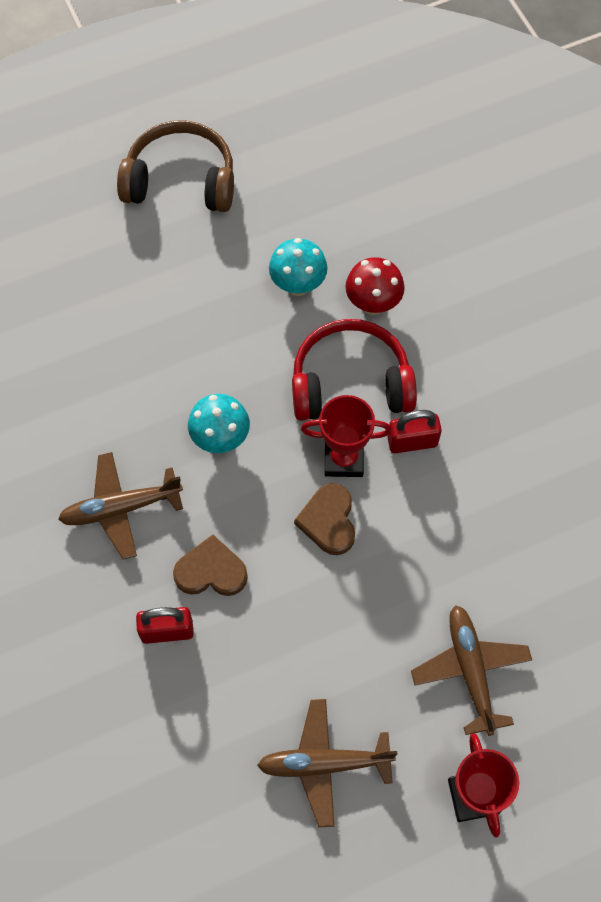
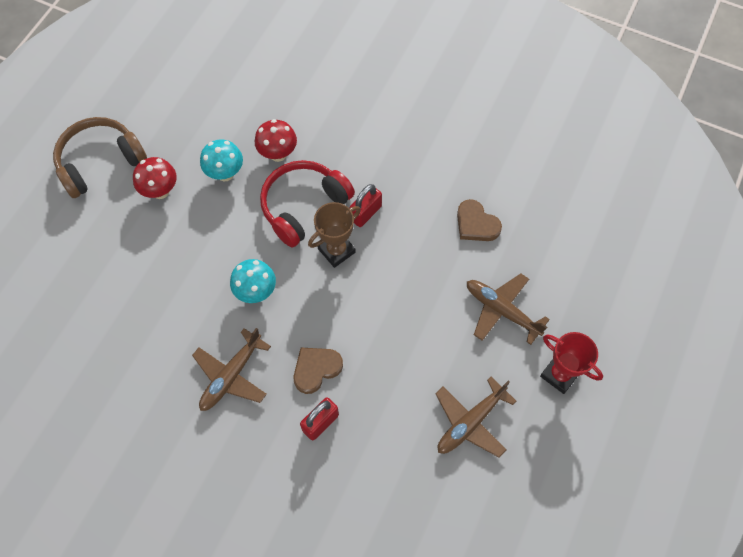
camera: 40 degrees left, 0 degrees up
(215, 256) = (160, 191): none -> red mushroom
(328, 521) = (358, 290): brown heart -> brown heart (476, 224)
(343, 459) = (336, 250): red trophy -> brown trophy

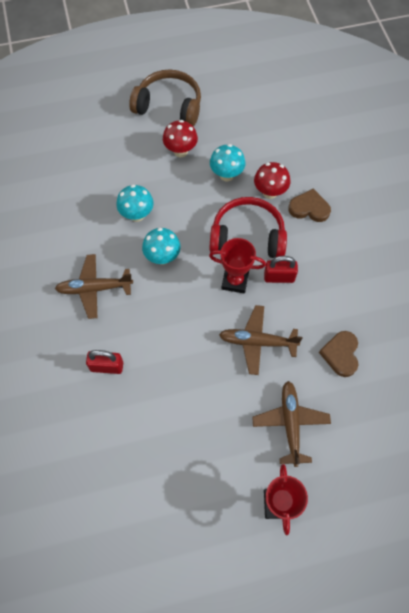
camera: 50 degrees right, 0 degrees up
(190, 280) = (137, 215): none -> turquoise mushroom
(316, 369) = (141, 335): brown heart -> brown heart (309, 208)
(336, 250) = (235, 281): brown trophy -> red trophy
(470, 422) = (187, 466): brown plane -> brown plane (257, 342)

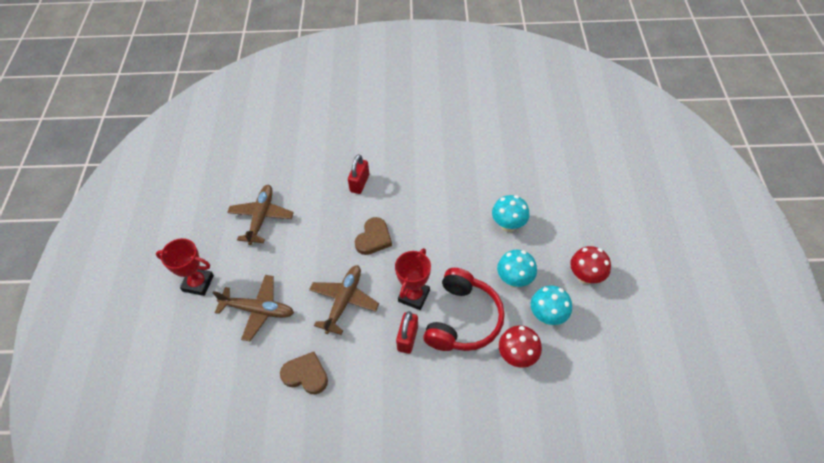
camera: 105 degrees right, 10 degrees down
(94, 288) = (435, 183): brown plane -> brown plane (261, 217)
(162, 257) = (455, 239): turquoise mushroom -> turquoise mushroom (514, 280)
(169, 106) = (653, 276): brown headphones -> none
(309, 208) = (488, 394): brown heart -> brown heart (373, 238)

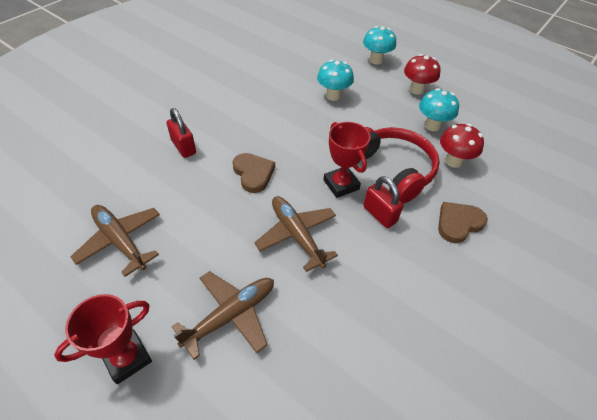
camera: 55 degrees left, 5 degrees down
(306, 375) = (350, 318): brown heart -> brown heart (458, 223)
(514, 280) = (385, 122): turquoise mushroom -> turquoise mushroom (376, 60)

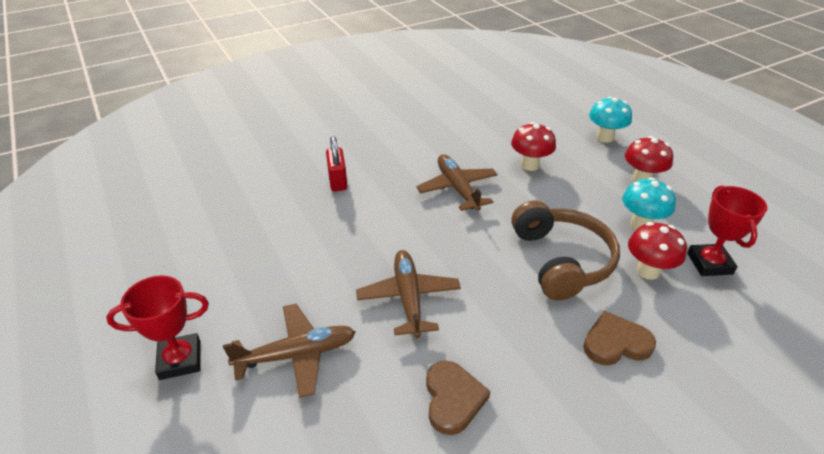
camera: 25 degrees right, 10 degrees down
(120, 241) = (231, 252): brown plane -> brown plane (457, 188)
(253, 174) = (395, 224): brown heart -> brown heart (453, 399)
(333, 96) = (529, 165): turquoise mushroom -> red mushroom
(341, 184) = (488, 260): red trophy -> red trophy (709, 263)
(379, 214) = (517, 304): red padlock -> none
(393, 169) = (561, 260): red headphones -> brown headphones

